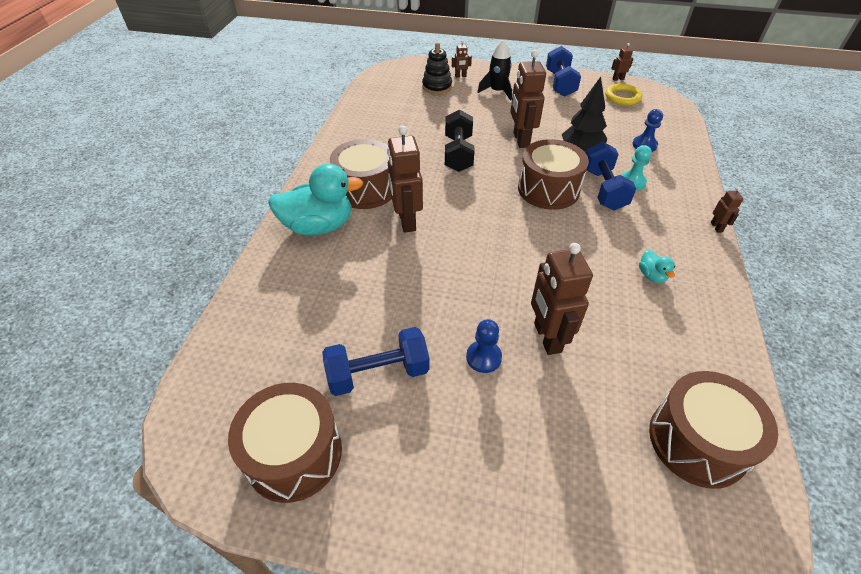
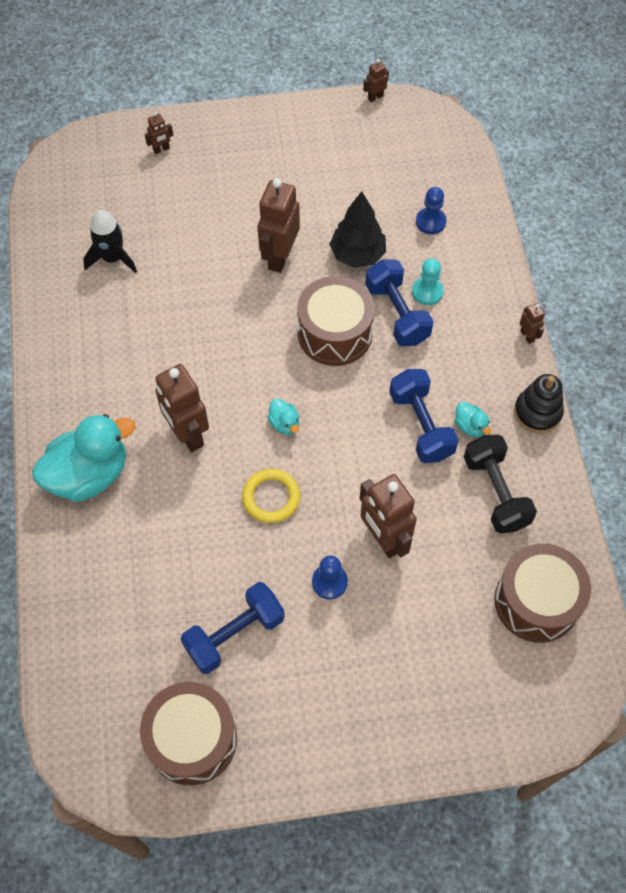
camera: 20 degrees left, 15 degrees up
(366, 189) = (119, 400): brown drum -> none
(437, 87) = (136, 182): black stacking toy -> black stacking toy (537, 412)
(458, 154) = (210, 305): black dumbbell -> black dumbbell (495, 492)
(487, 233) = (284, 423): none -> turquoise duck
(497, 91) = (222, 169): black rocket -> black rocket (112, 258)
(520, 140) = (279, 257): brown robot -> brown robot turned 45 degrees clockwise
(560, 84) = (301, 129): blue dumbbell -> blue dumbbell (421, 425)
(622, 97) = (388, 135): yellow ring -> yellow ring (271, 497)

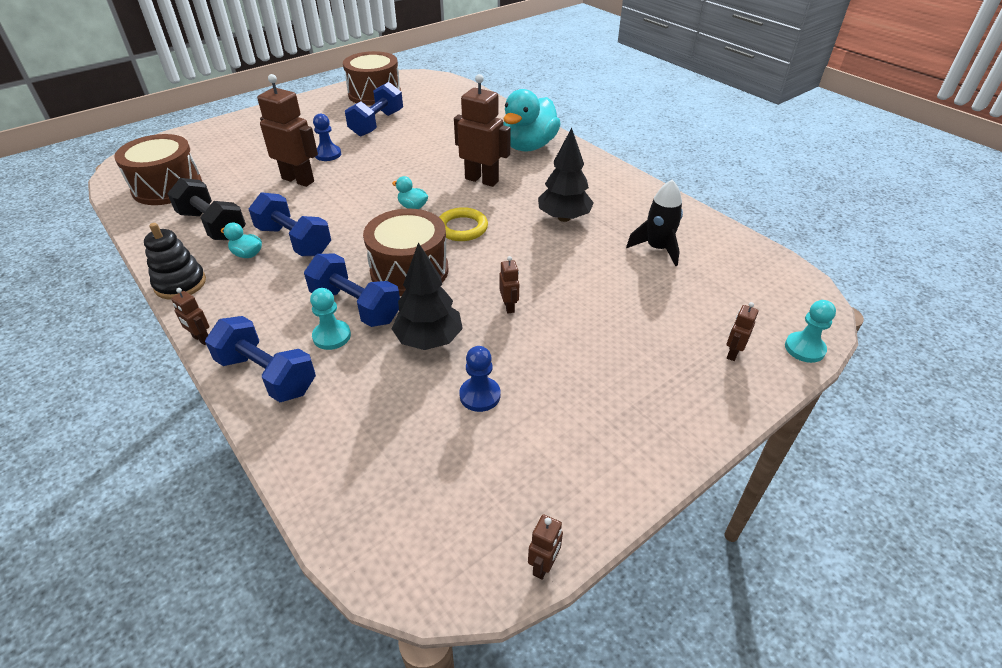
camera: 150 degrees right, 20 degrees down
(112, 131) = (804, 348): none -> turquoise pawn
(155, 334) = (564, 218): none -> black tree
(271, 497) = (395, 173): yellow ring -> yellow ring (462, 228)
(279, 257) = (509, 306): brown robot -> brown robot, size x0.46
(430, 222) = (360, 410): blue pawn -> blue pawn (480, 395)
(485, 278) = (267, 375): none -> blue dumbbell

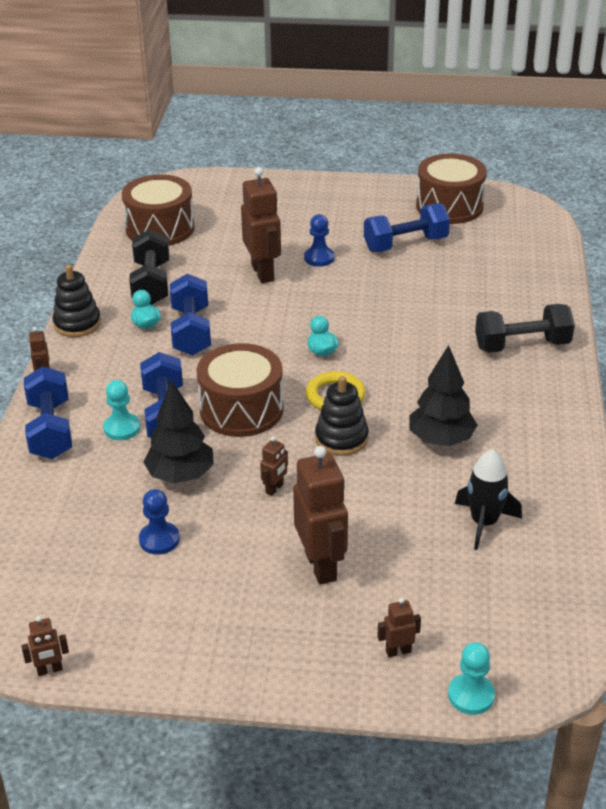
camera: 45 degrees right, 5 degrees down
(482, 180) = (420, 358): brown robot -> brown robot (321, 566)
(505, 250) = (341, 438): none -> black stacking toy
(529, 146) = (522, 345): turquoise duck -> black dumbbell

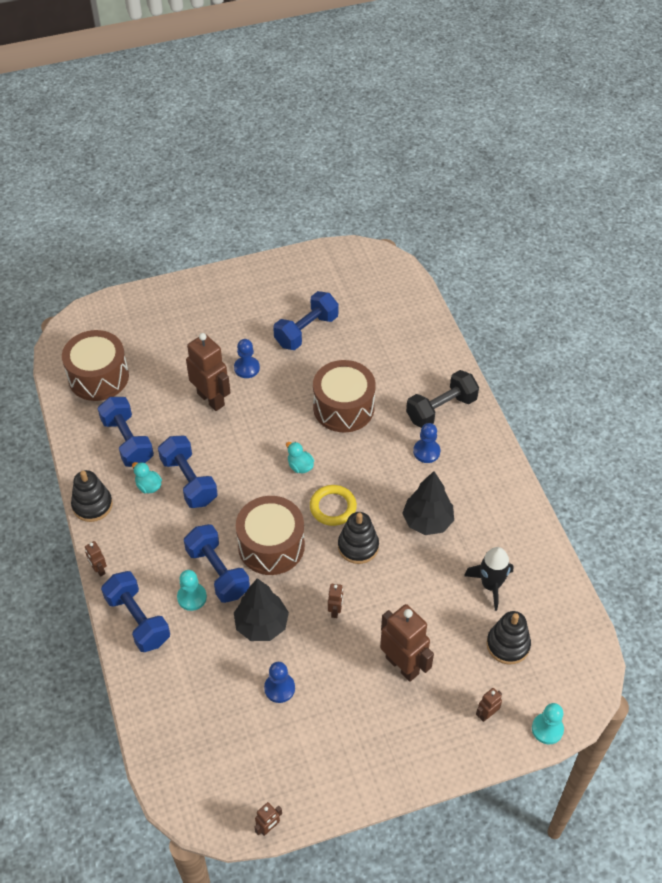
camera: 25 degrees left, 15 degrees up
(151, 284) = (127, 441): black dumbbell -> blue dumbbell
(449, 206) = (319, 277): brown drum -> brown drum (343, 407)
(470, 589) = (508, 645): none -> black stacking toy
(480, 377) = (426, 452): none -> blue pawn

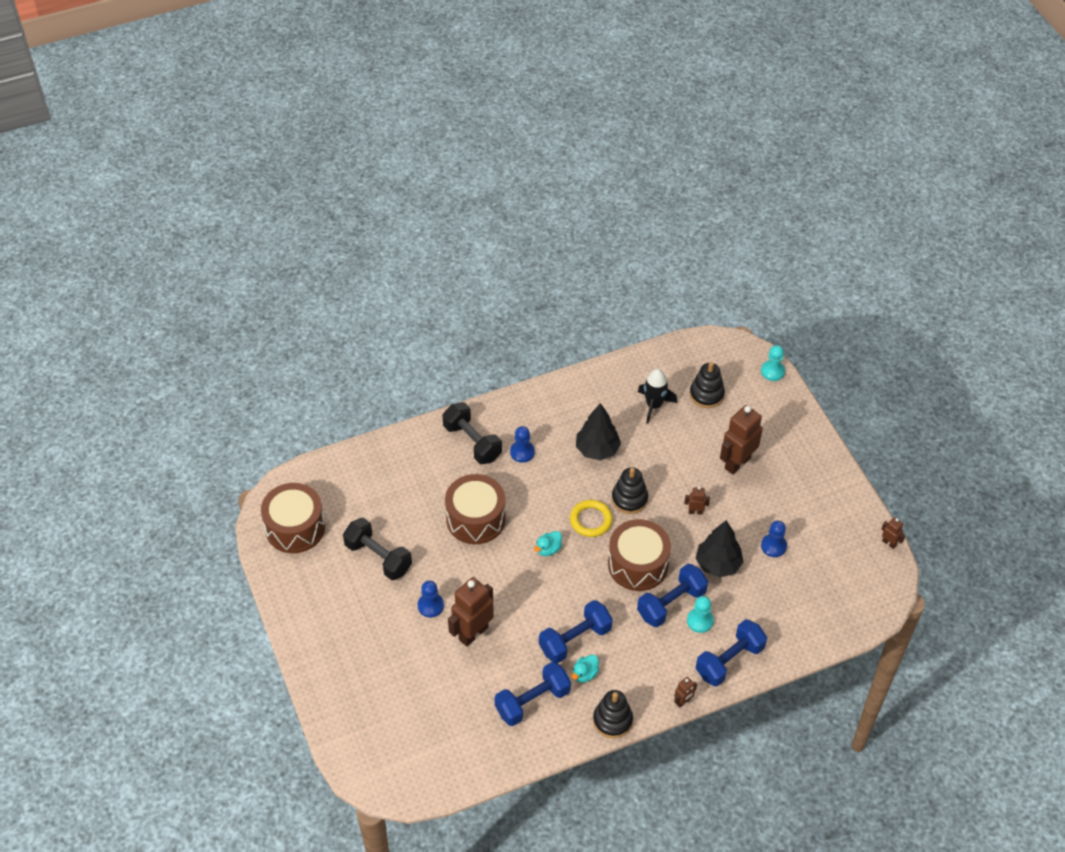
camera: 95 degrees left, 0 degrees up
(98, 377) = (450, 744): brown drum -> brown drum (295, 528)
(306, 331) = (378, 557): blue dumbbell -> black dumbbell
(487, 714) = (768, 408): brown robot -> none

